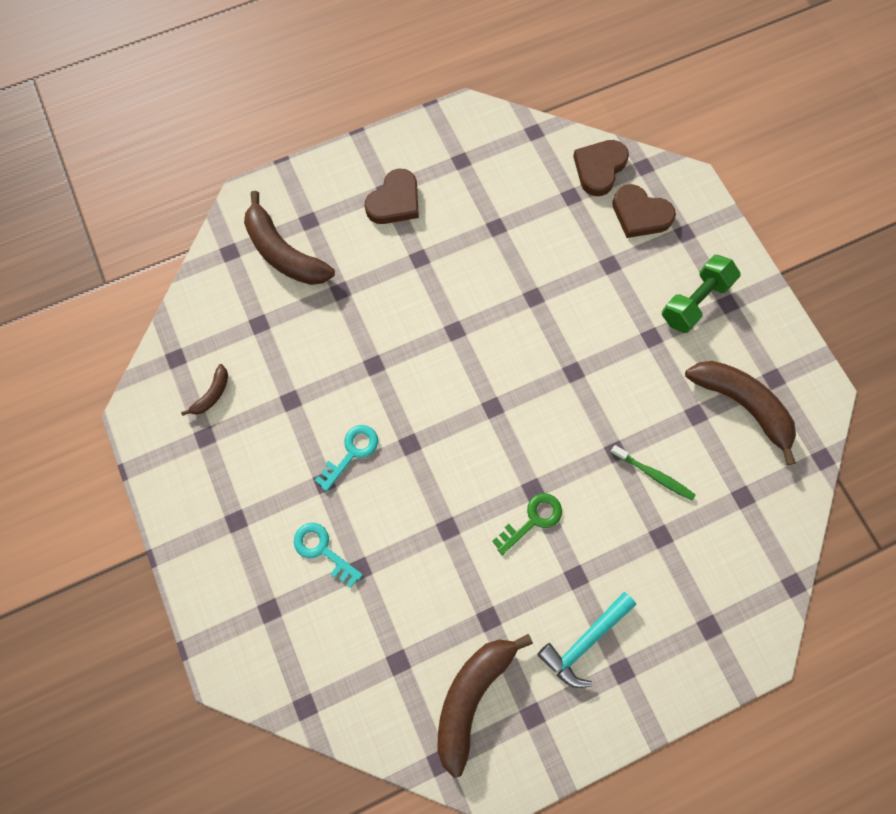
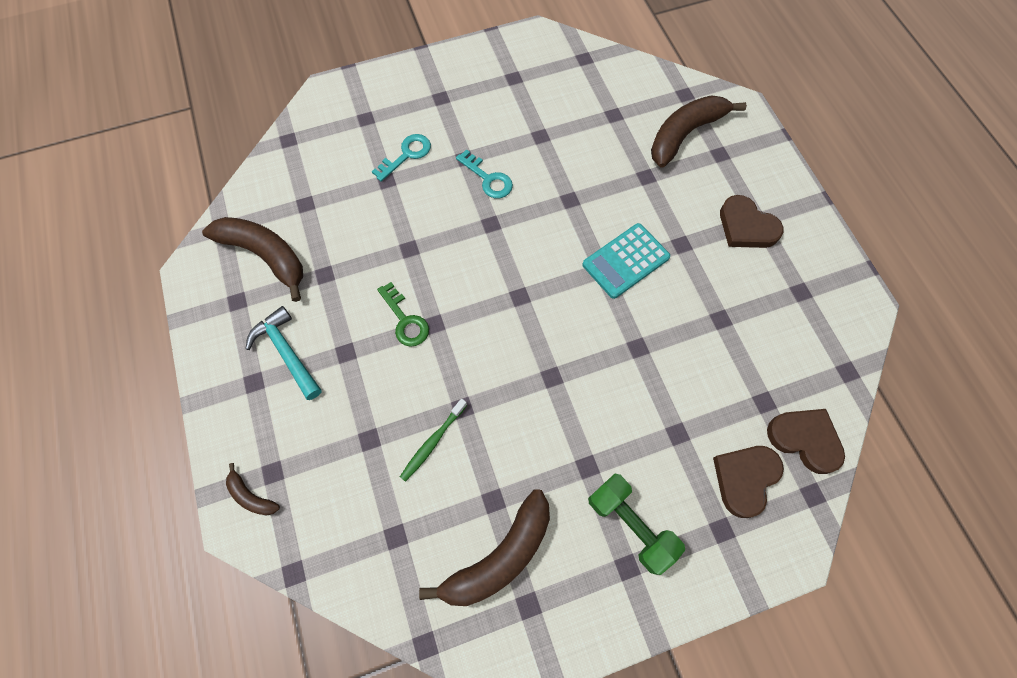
camera: 95 degrees right, 5 degrees down
(212, 394) = (550, 82): brown banana -> brown banana (251, 496)
(443, 309) = (625, 261): none -> turquoise calculator

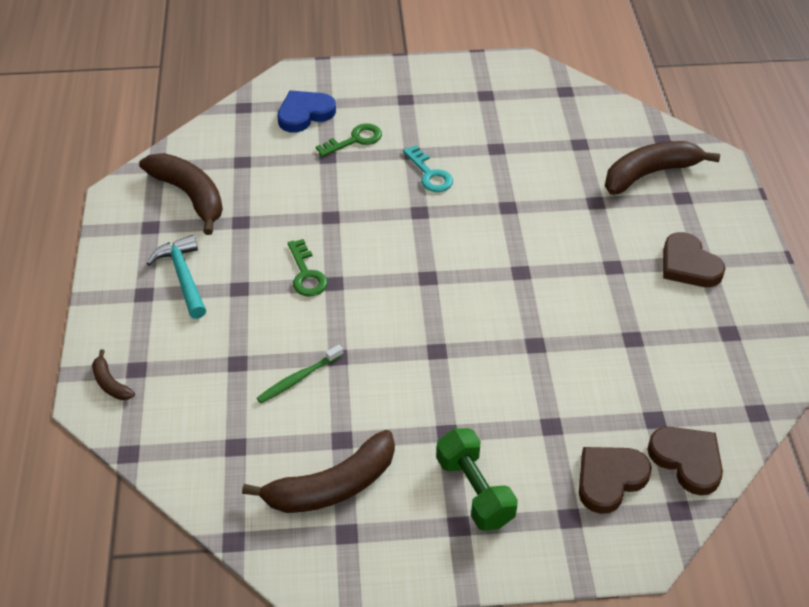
camera: 15 degrees right, 20 degrees down
(350, 135) = (305, 114): none -> blue heart
(406, 155) = (355, 140): turquoise key -> green key
(625, 261) = (548, 269): turquoise calculator -> none

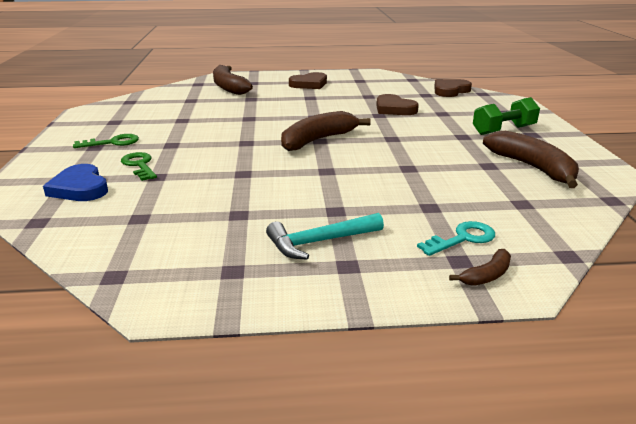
camera: 90 degrees left, 20 degrees down
(189, 196) = (184, 247): brown banana -> brown banana (318, 140)
(299, 378) = (437, 181): green toothbrush -> none
(306, 274) = (316, 181): green key -> green key (112, 142)
(430, 174) = (202, 139): turquoise key -> turquoise key (462, 238)
(609, 479) = (473, 104): brown heart -> brown heart (394, 109)

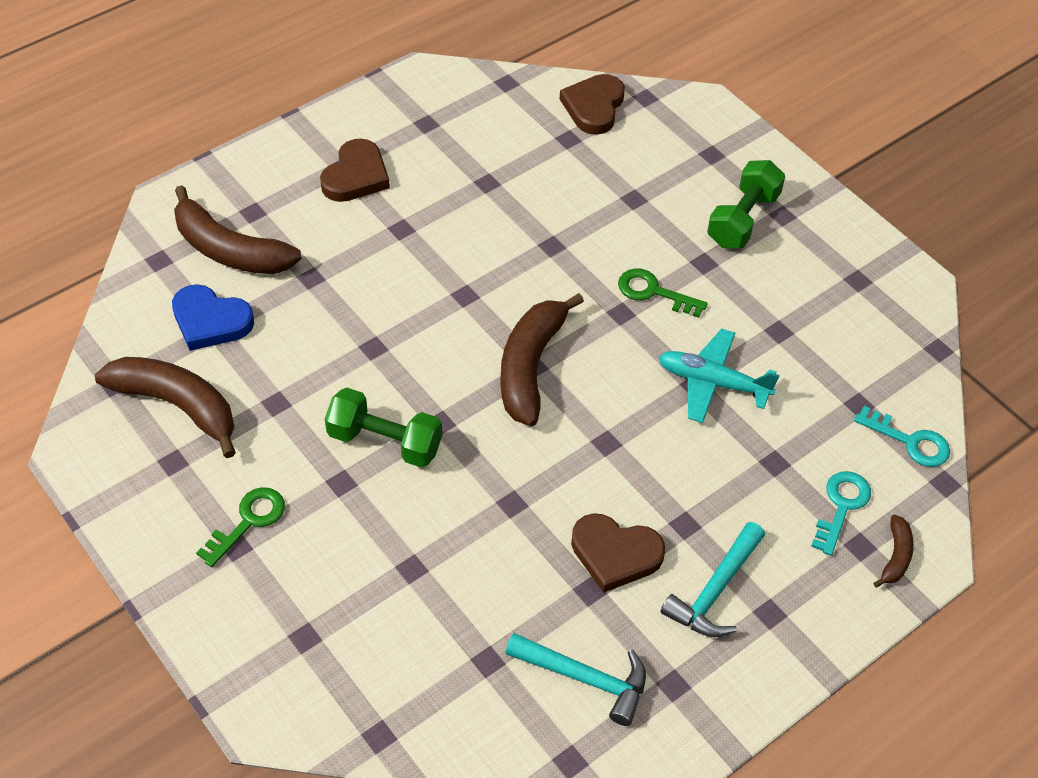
camera: 35 degrees left, 25 degrees up
(80, 188) = (343, 647): blue heart -> blue heart (210, 321)
(139, 165) = (358, 557): green key -> green key (653, 292)
(180, 245) = (585, 678): none -> turquoise hammer
(211, 140) = (385, 442): none -> green dumbbell
(394, 109) = (558, 214): brown heart -> brown heart (615, 554)
(421, 170) = (712, 383): none -> turquoise plane
(532, 167) = (828, 312): brown banana -> brown banana (177, 405)
(551, 228) = (910, 441): none -> turquoise key

